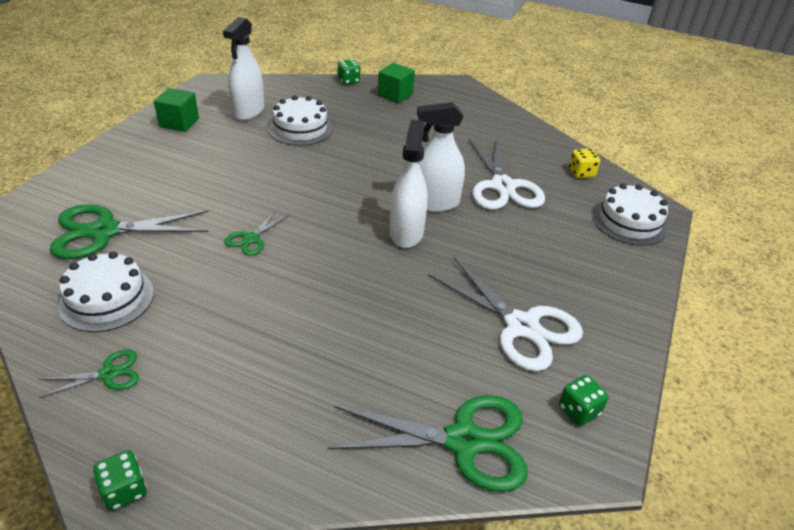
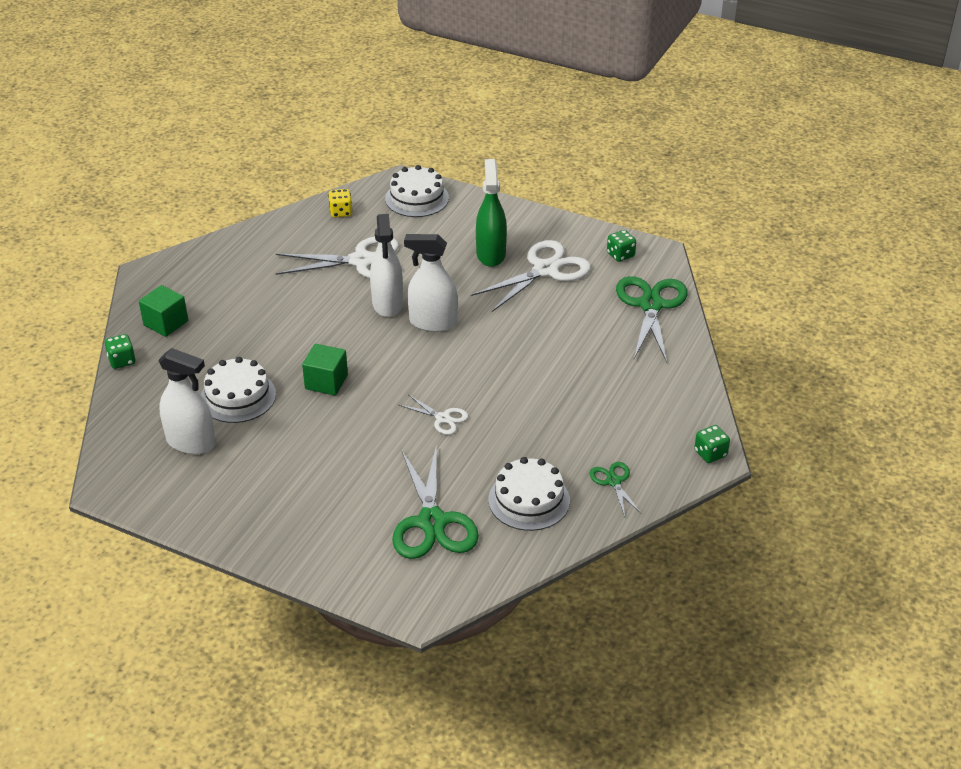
camera: 85 degrees left, 0 degrees up
(179, 122) = (212, 500): green cube -> green cube (326, 382)
(251, 239) = (443, 418): green scissors -> white scissors
(541, 278) = (491, 254): none -> green spray bottle

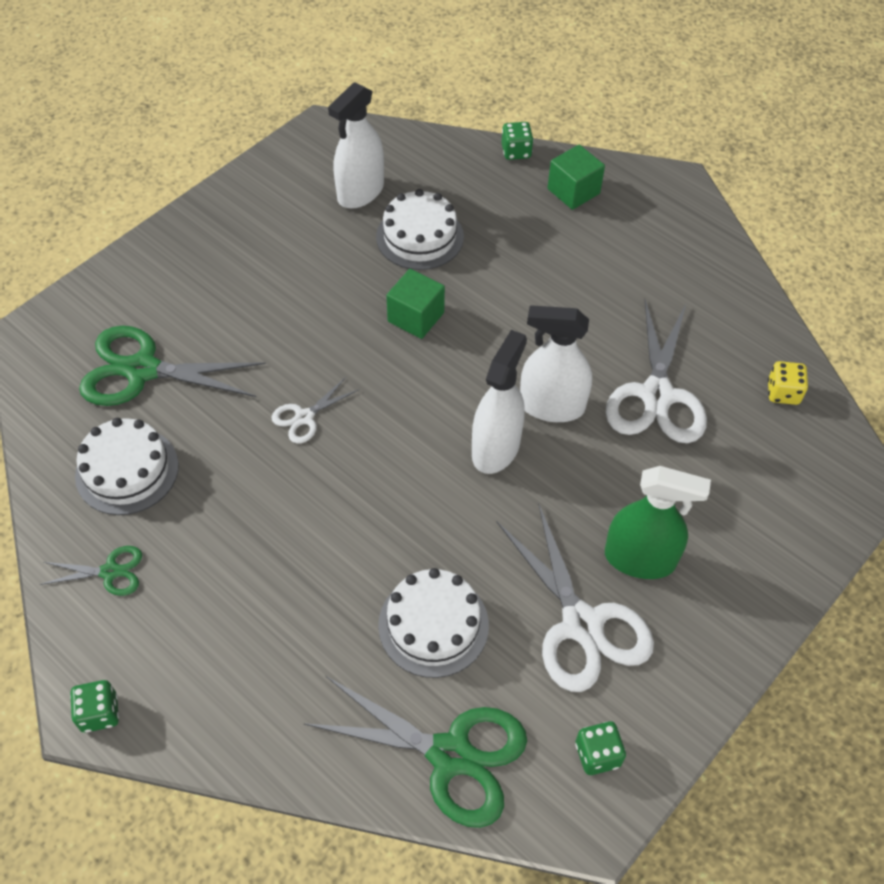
camera: 105 degrees right, 15 degrees up
(417, 198) = (809, 494): white cake -> white cake (433, 625)

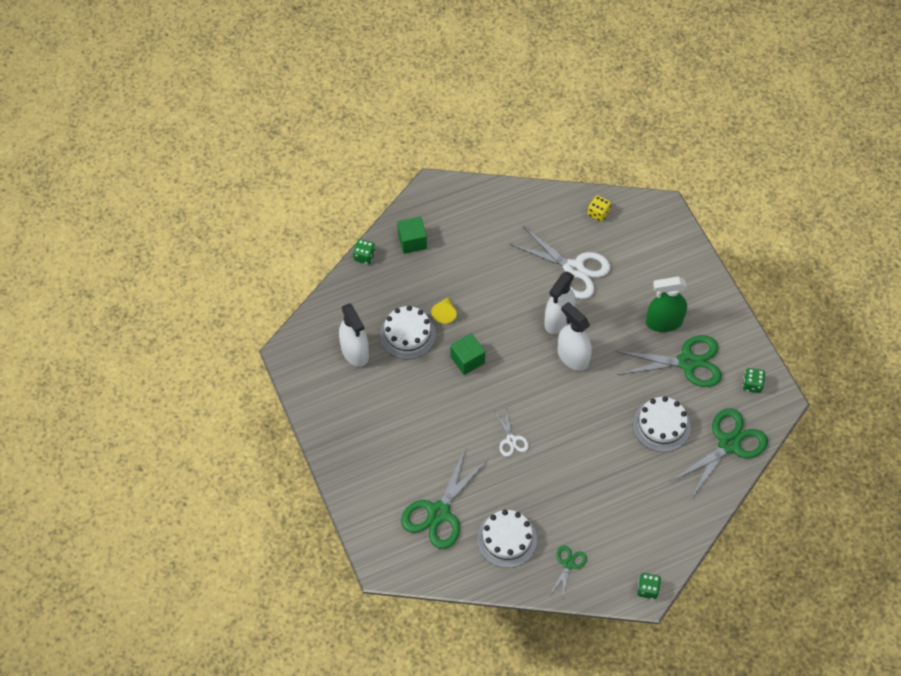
camera: 65 degrees left, 5 degrees up
(478, 265) = (444, 313): none -> yellow cone
(582, 624) = (687, 362): white scissors -> green scissors
(639, 559) = (663, 322): green spray bottle -> green spray bottle turned 135 degrees counterclockwise

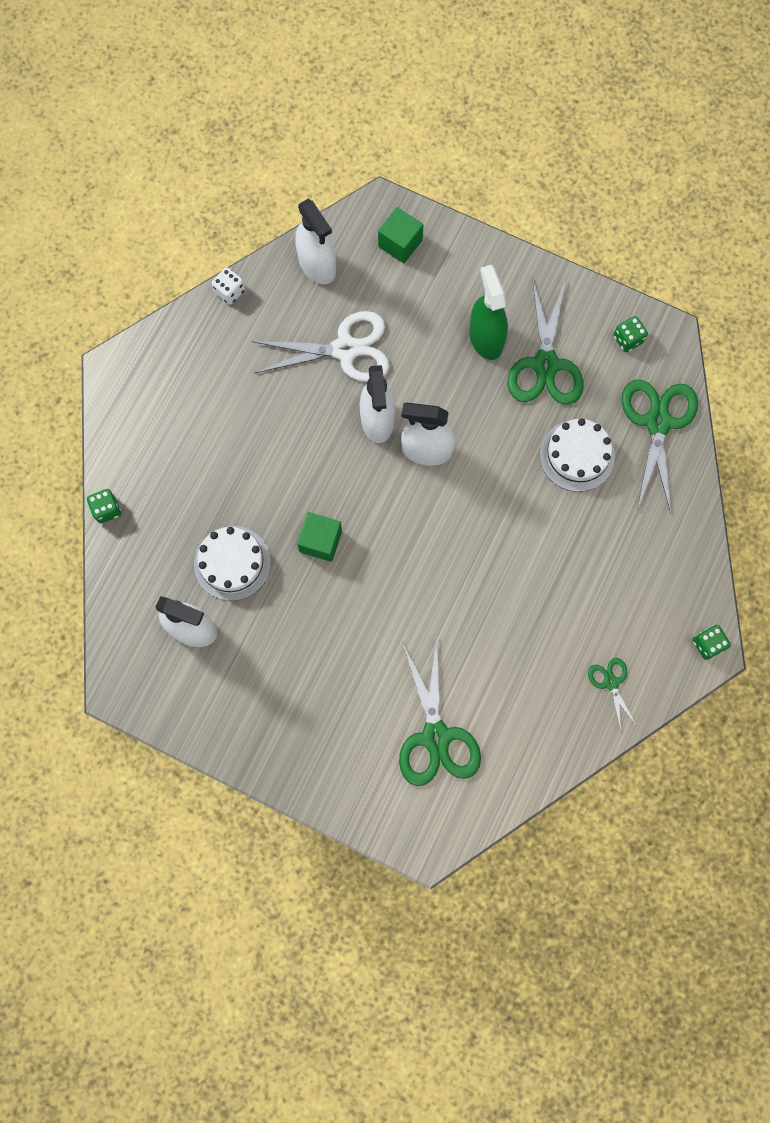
camera: 40 degrees left, 15 degrees up
(412, 241) = (145, 451): green cube -> green cube (400, 243)
(444, 313) = (251, 507): yellow cone -> none
(507, 539) = (528, 707): white cake -> none
(511, 440) = (441, 594): white scissors -> none
(534, 192) = (230, 291): none -> white dice
(598, 213) = (317, 265): yellow dice -> white spray bottle
(663, 322) = (486, 338): green spray bottle -> green spray bottle turned 120 degrees clockwise
(687, 362) = (545, 365): green scissors -> green scissors turned 135 degrees clockwise

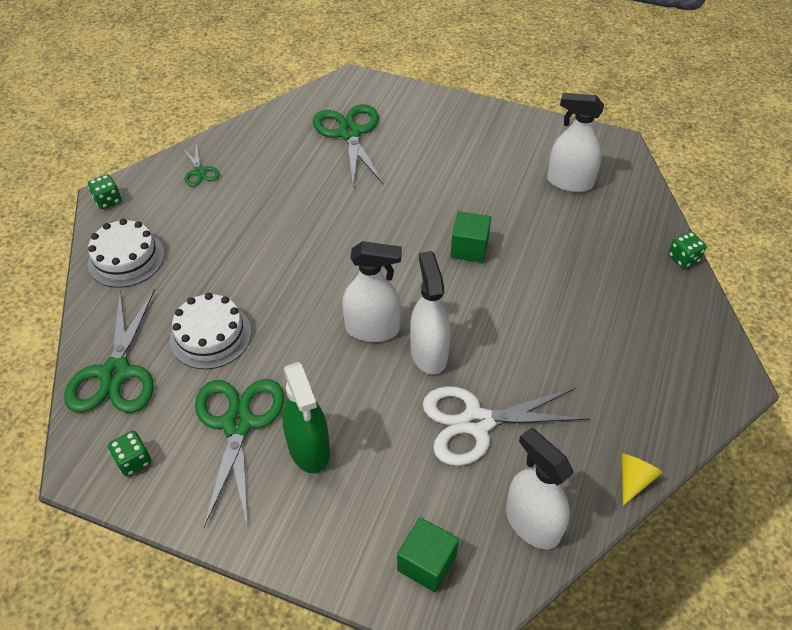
camera: 175 degrees right, 25 degrees down
(230, 291) = (634, 480): white dice -> yellow cone
(232, 563) = (548, 227): white cake -> white cake (126, 258)

